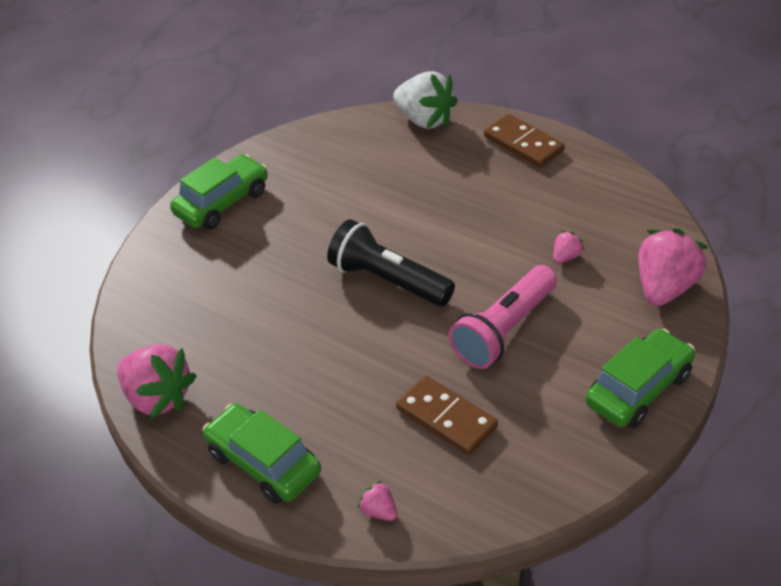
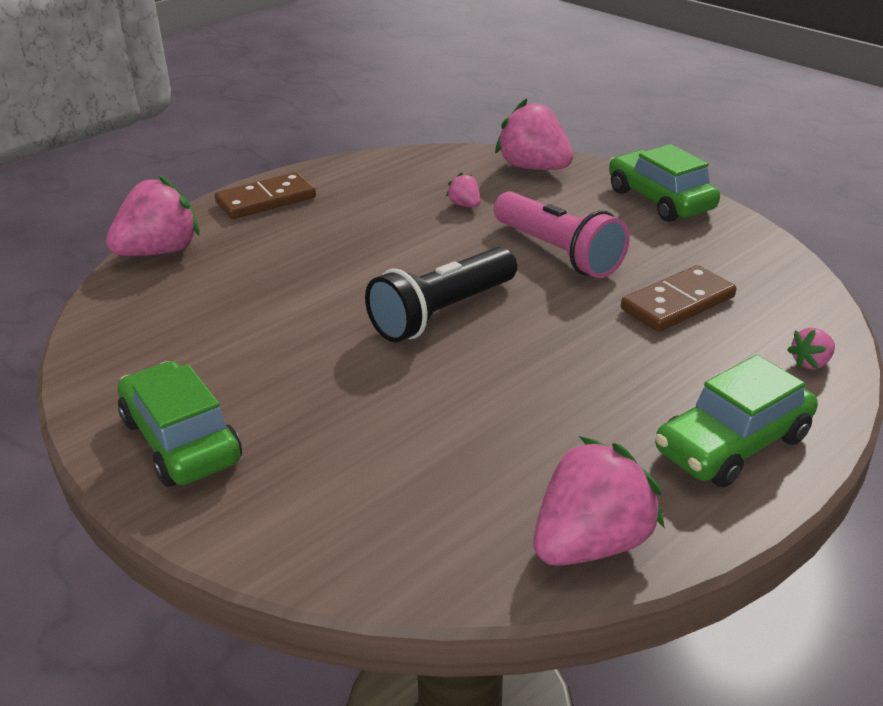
camera: 80 degrees left, 10 degrees down
(425, 120) = (160, 251): white strawberry -> pink strawberry

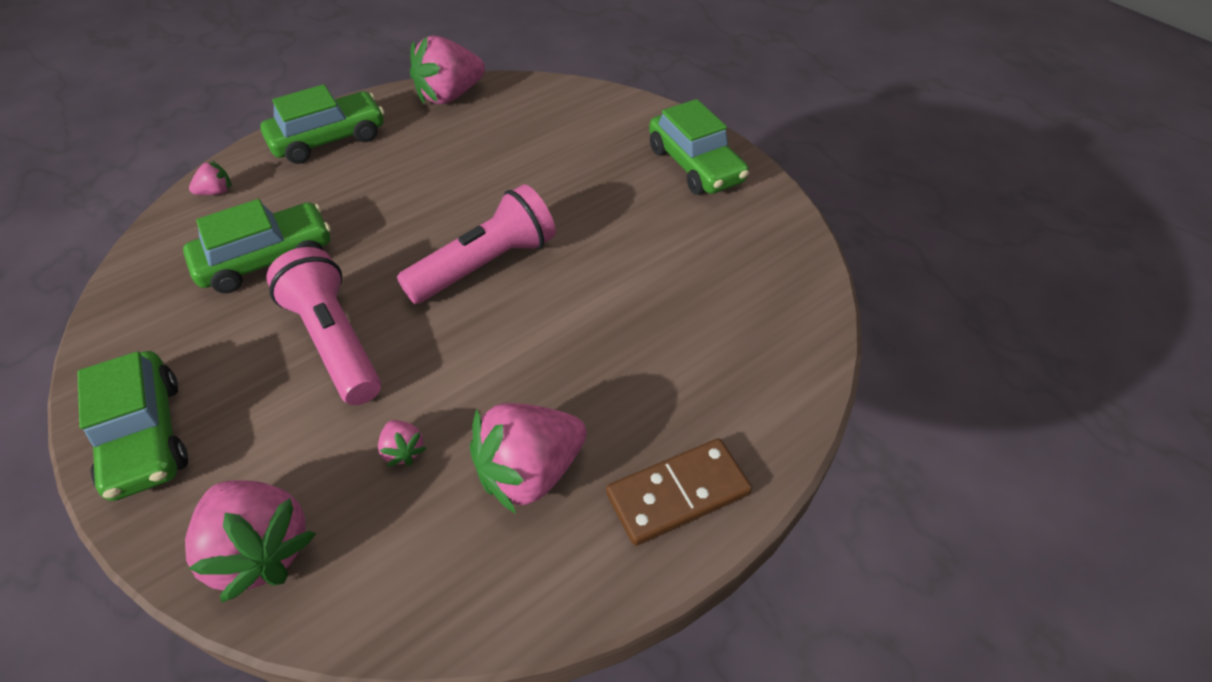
camera: 175 degrees left, 15 degrees up
(160, 251) = (790, 385): pink strawberry -> pink strawberry (530, 472)
(441, 313) = (486, 264): black flashlight -> pink flashlight
(678, 303) = (266, 259): brown domino -> green car

